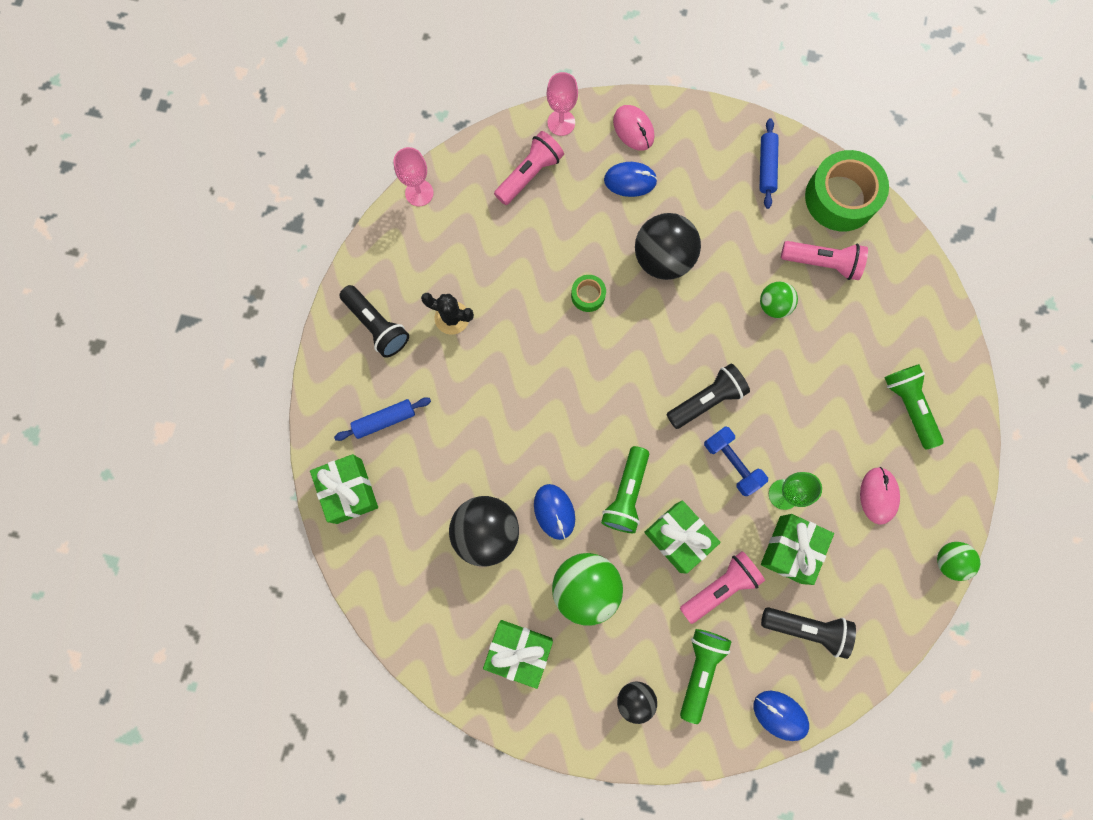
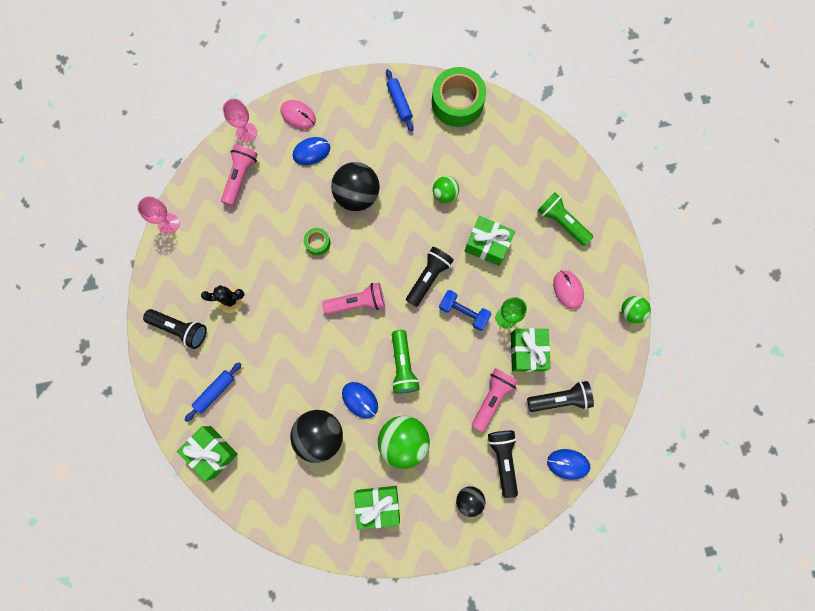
camera: 25 degrees left, 0 degrees up
(678, 537) = (450, 378): green gift -> green gift (487, 245)
(699, 670) = (503, 459): green flashlight -> black flashlight
(822, 263) = (464, 151): pink flashlight -> pink flashlight (357, 302)

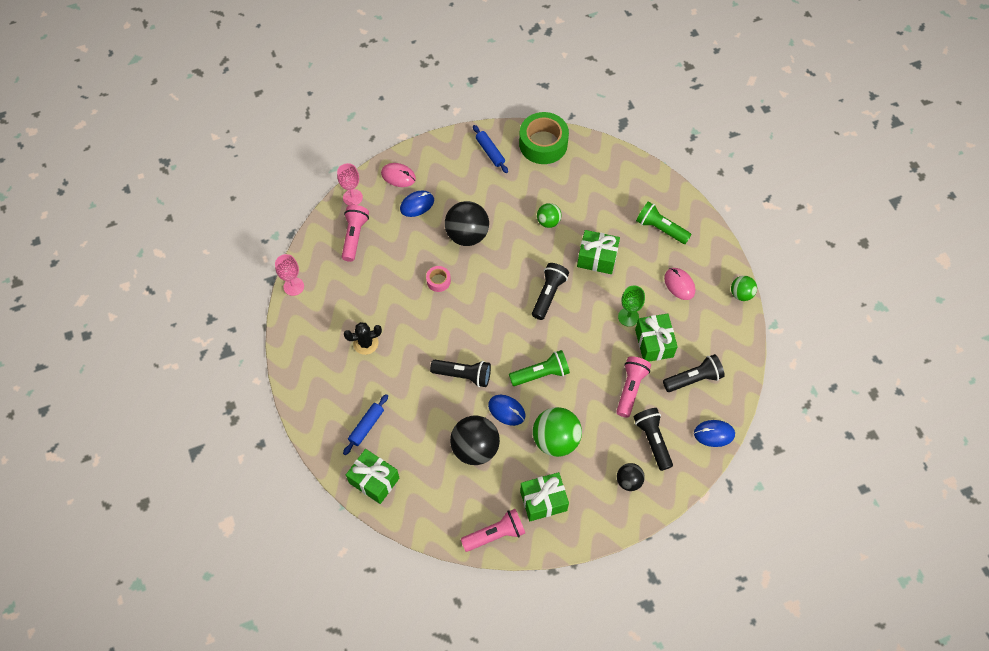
camera: 10 degrees left, 15 degrees down
(180, 329) = (322, 376): black flashlight -> black flashlight (463, 375)
(317, 243) = (438, 281): green tape -> pink tape
(357, 302) = (486, 326): pink flashlight -> pink flashlight (495, 534)
(403, 365) = (541, 374): green flashlight -> green flashlight turned 90 degrees counterclockwise
(464, 312) = (588, 319): blue dumbbell -> none

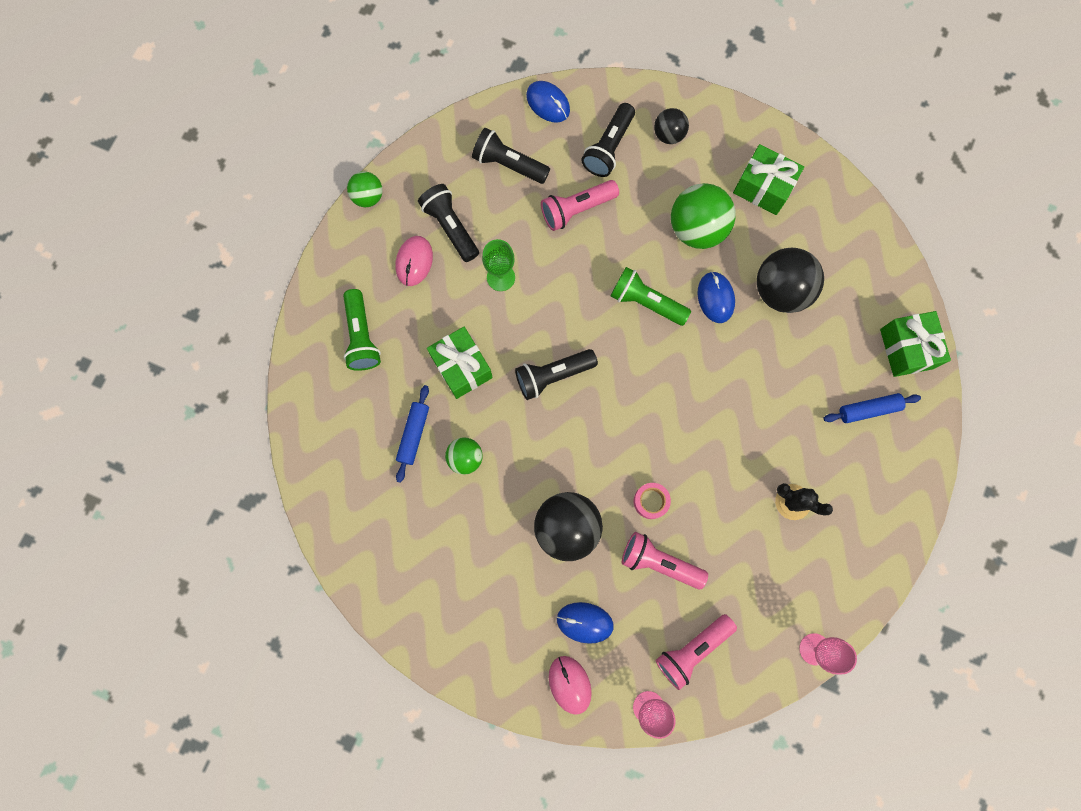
camera: 135 degrees left, 15 degrees up
(463, 375) = (723, 372): black flashlight -> black flashlight (450, 227)
(490, 152) = (435, 612): blue rolling pin -> blue rolling pin (413, 434)
(495, 534) = (835, 199): pink flashlight -> pink flashlight (659, 562)
(543, 144) = (366, 562): green tape -> none
(654, 343) = (506, 229): green gift -> none

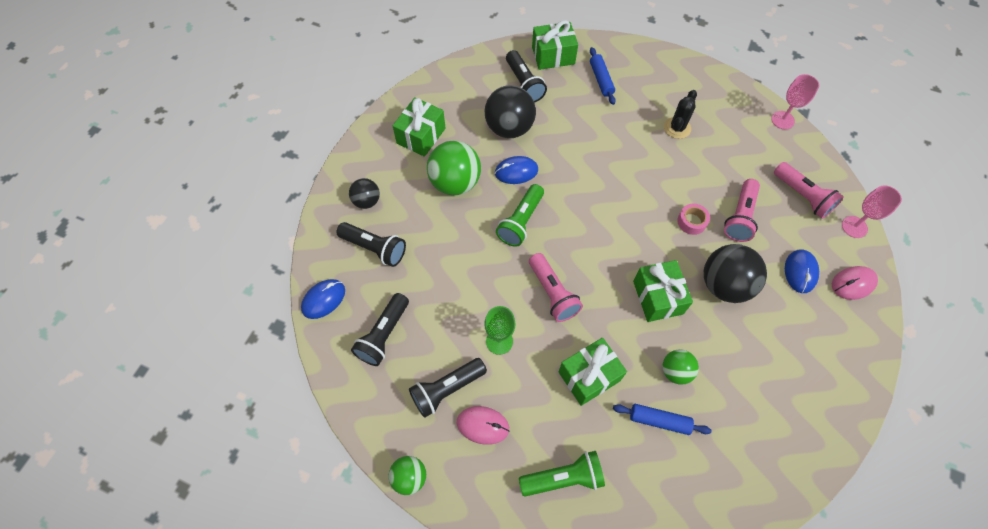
camera: 90 degrees left, 15 degrees down
(551, 449) = (657, 297): none -> green gift
(553, 375) = (591, 296): black flashlight -> black flashlight (524, 84)
(577, 209) = (433, 275): pink flashlight -> pink flashlight (552, 293)

